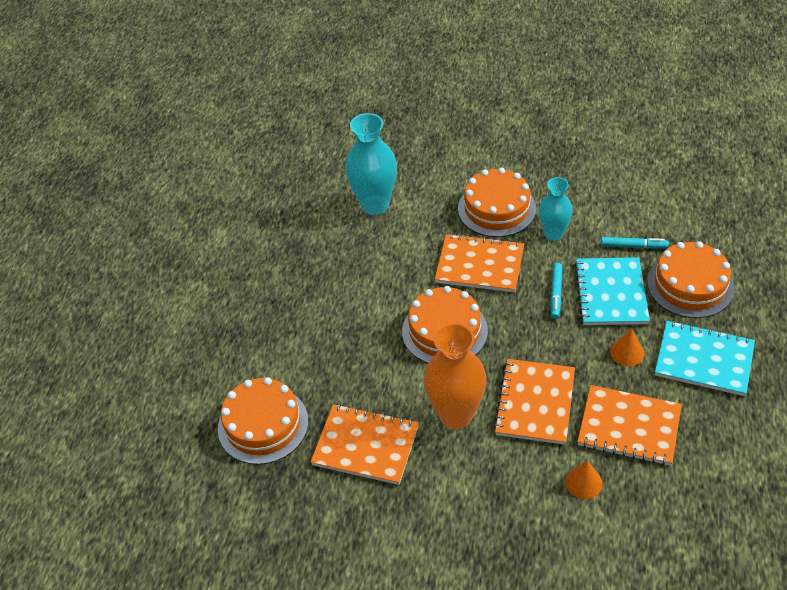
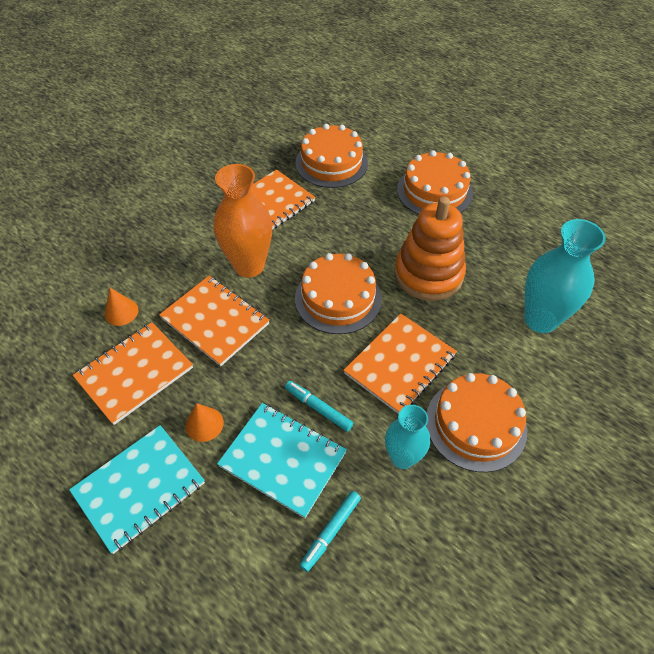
camera: 115 degrees right, 5 degrees up
(373, 284) = (428, 274): none -> orange stacking toy
(690, 285) = (234, 552): orange cake -> orange cake (434, 191)

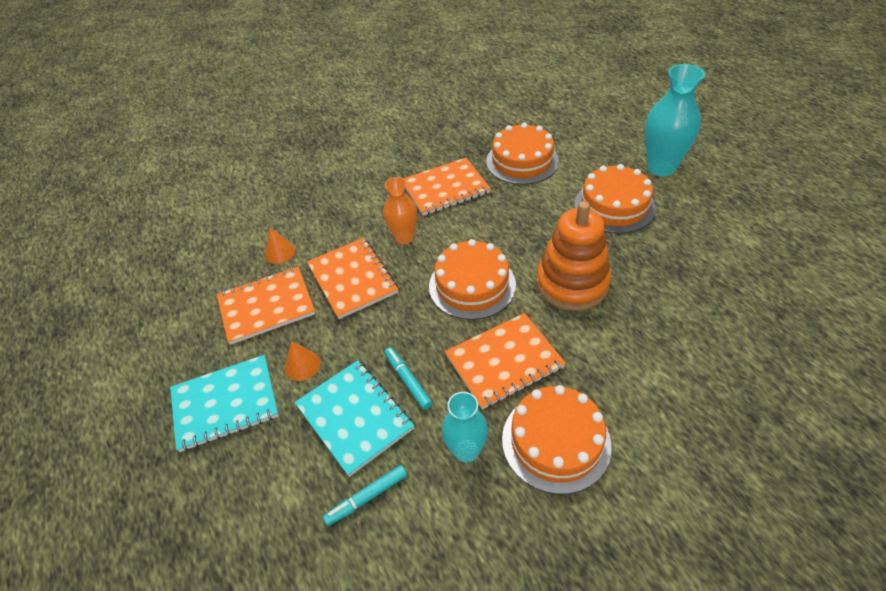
camera: 25 degrees right, 5 degrees down
(249, 266) = (404, 237): orange vase -> orange vase, size x0.63
(540, 320) = (674, 356): turquoise vase -> turquoise vase (661, 167)

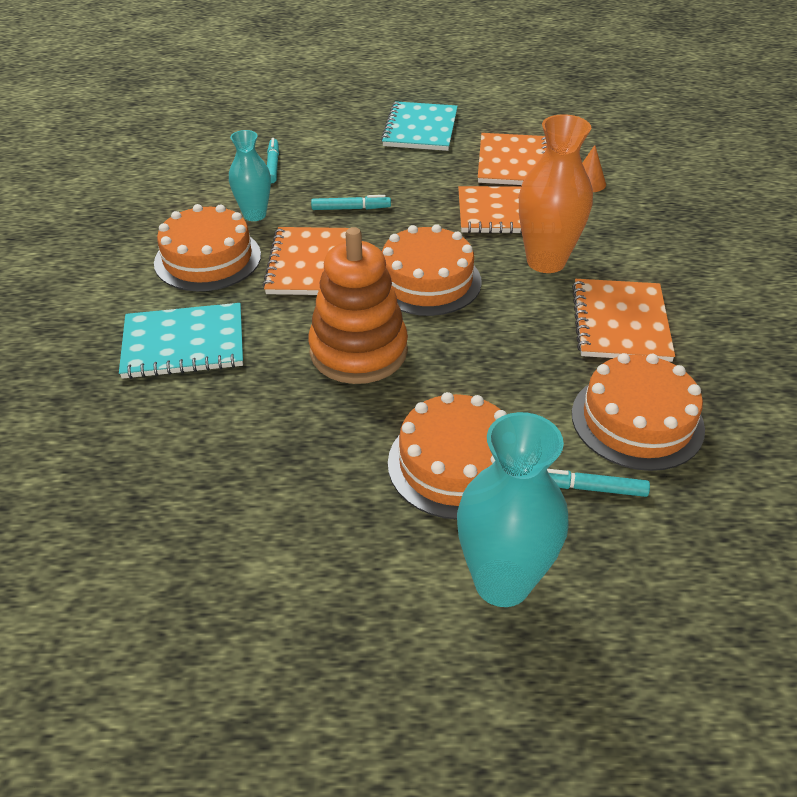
camera: 115 degrees right, 5 degrees down
(302, 365) = (423, 165): orange cone -> none
(354, 417) = (344, 176): turquoise notebook -> turquoise notebook (184, 343)
(404, 237) = (546, 261): orange vase -> orange vase, size x1.60
(582, 162) = (589, 488): none -> turquoise marker

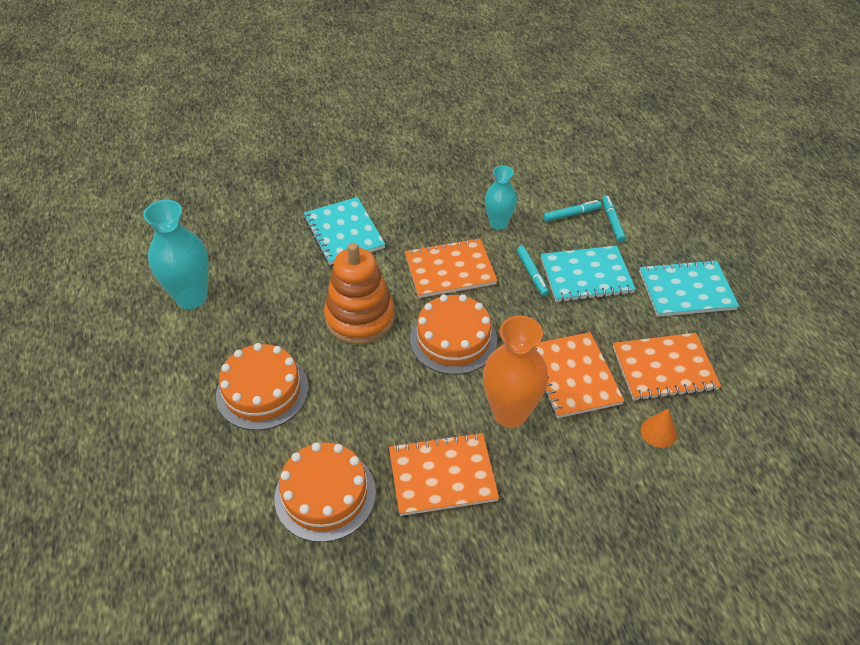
camera: 75 degrees right, 5 degrees up
(208, 259) = (435, 216): orange cake -> none
(372, 176) = (586, 276): none -> turquoise notebook
(502, 582) = (170, 430): turquoise vase -> turquoise vase (191, 297)
(589, 488) = (252, 469): turquoise marker -> turquoise marker (612, 222)

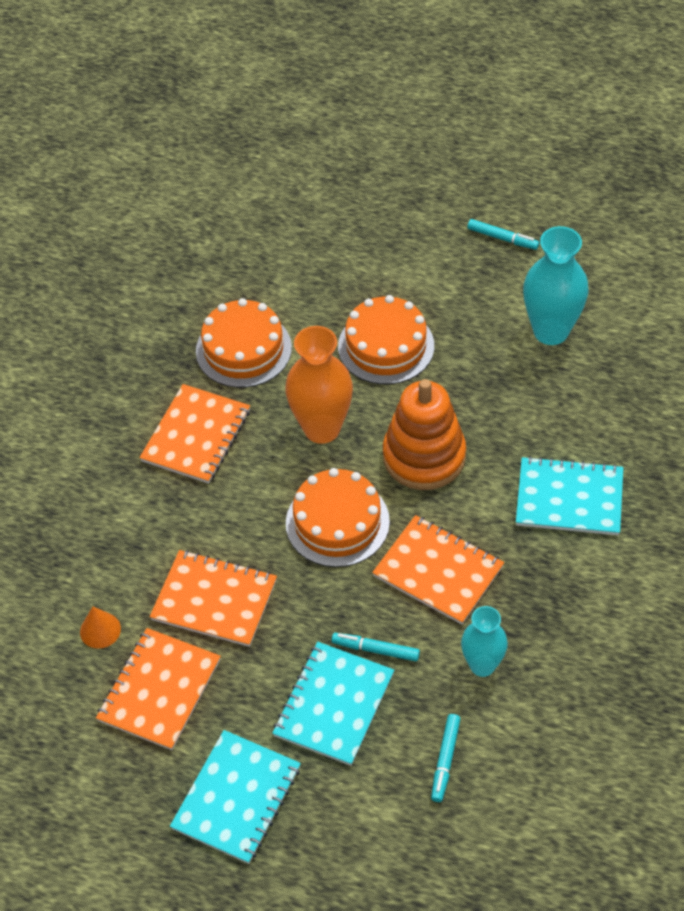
camera: 125 degrees right, 5 degrees up
(450, 270) = (438, 571): orange notebook -> orange notebook turned 75 degrees counterclockwise
(510, 413) = (216, 521): orange vase -> orange vase (322, 429)
(612, 222) = (400, 800): turquoise marker -> turquoise marker (502, 238)

